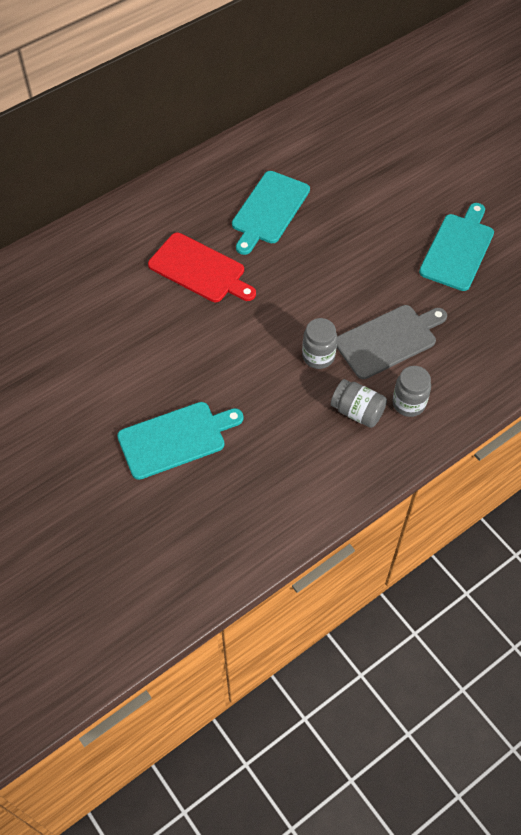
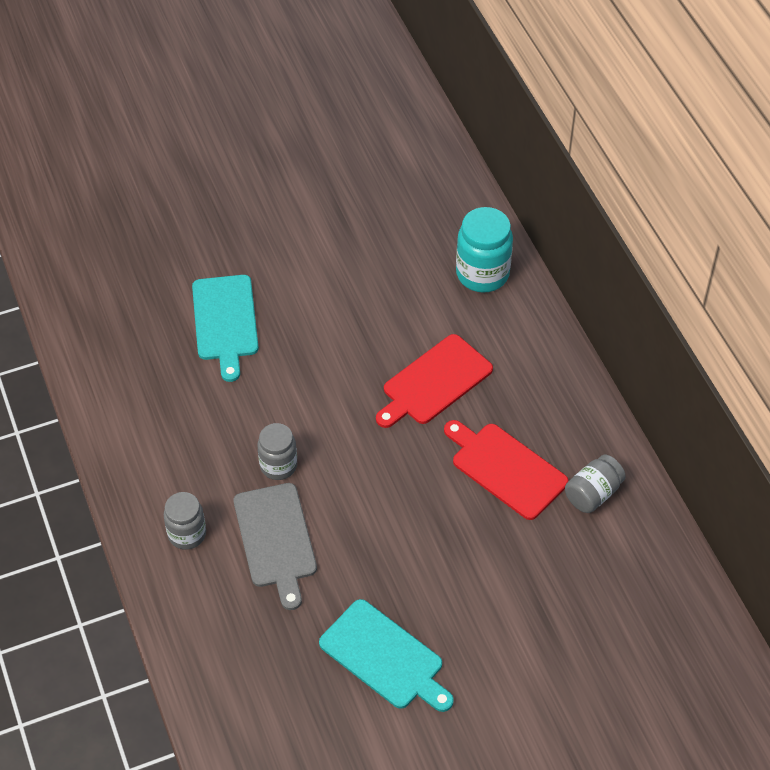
camera: 105 degrees right, 5 degrees down
(74, 259) = (482, 274): none -> turquoise jar
(269, 210) = (505, 468): turquoise cutting board -> red cutting board
(357, 411) = (195, 483): grey jar -> grey jar (593, 493)

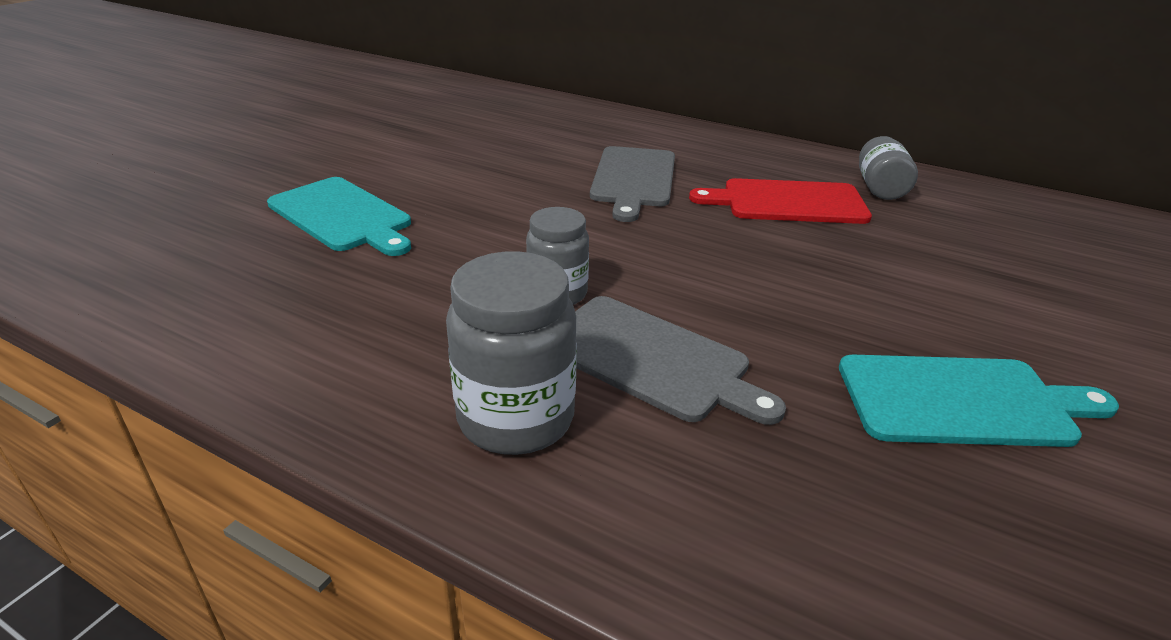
camera: 40 degrees left, 20 degrees down
(187, 534) = (516, 418): grey jar -> grey jar, size x1.55
(434, 382) = (633, 179): red cutting board -> grey cutting board
(482, 274) = (577, 118): turquoise jar -> none

